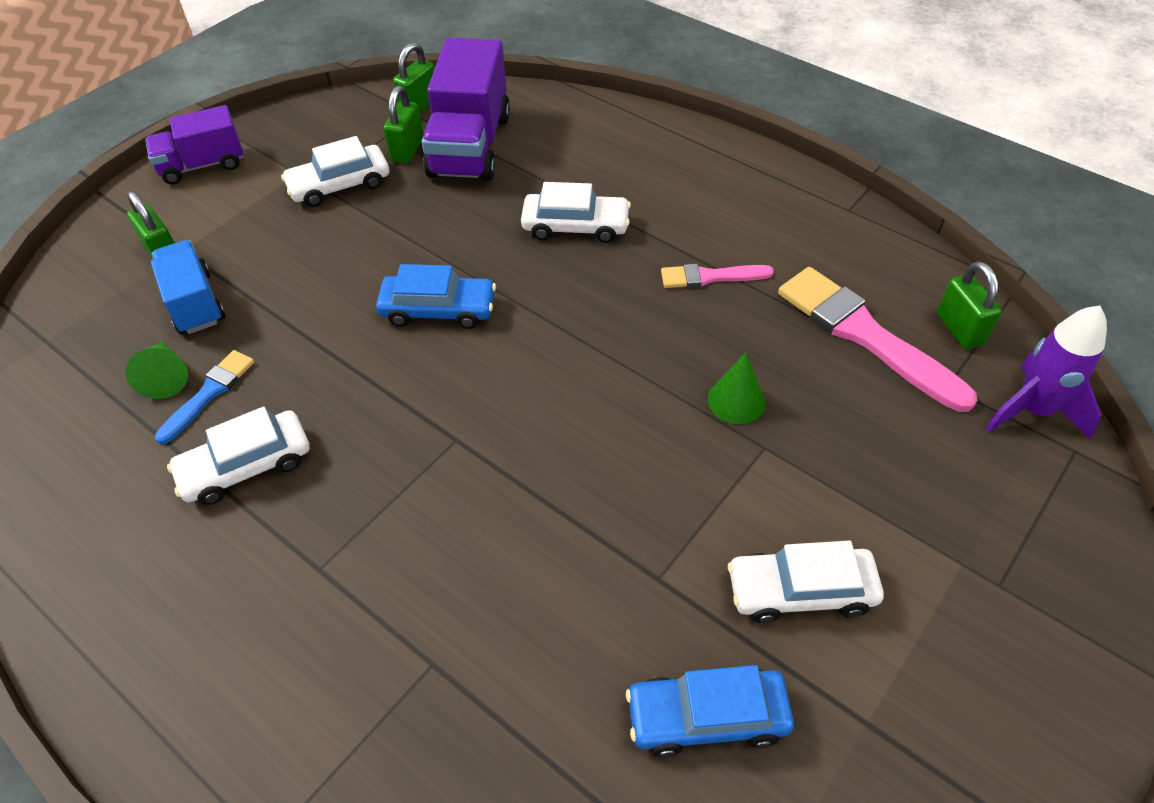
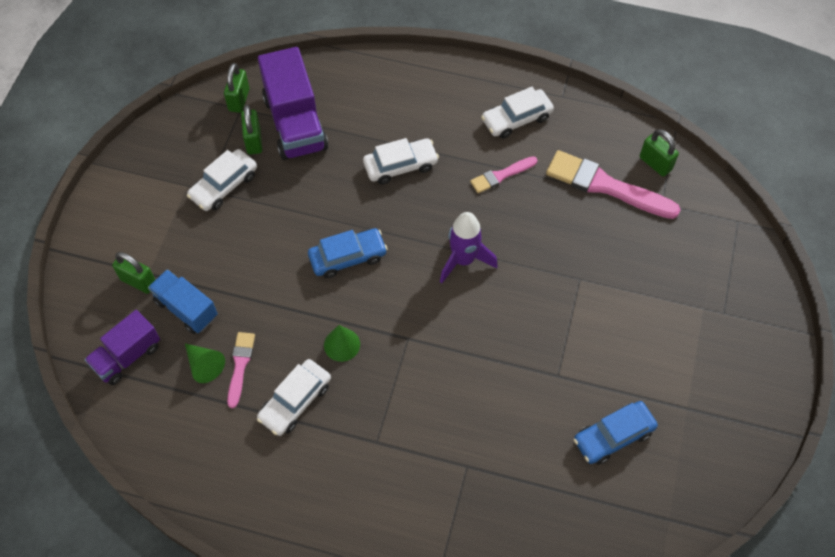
camera: 25 degrees left, 10 degrees up
(203, 165) = (113, 202): purple truck -> purple truck (127, 356)
(209, 393) = (240, 365): blue brush -> pink brush
(736, 400) = (552, 255): green cone -> green cone (342, 344)
(801, 591) = (631, 354): white car -> white car (516, 119)
(1033, 411) = (710, 204): purple rocket -> purple rocket (463, 260)

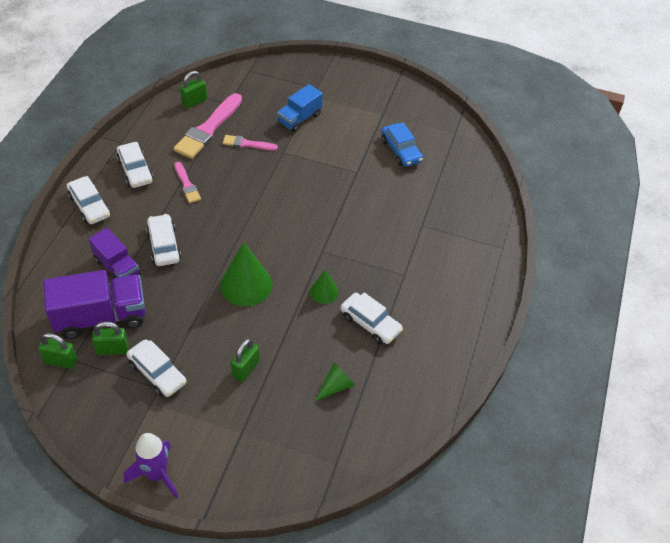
camera: 90 degrees left, 10 degrees down
(127, 356) = (323, 446): purple truck -> purple truck (117, 267)
(138, 281) = (249, 440): green padlock -> green padlock (246, 369)
(186, 309) = (281, 401): blue truck -> blue truck (299, 118)
(240, 365) = (338, 360): pink brush -> pink brush (247, 144)
(348, 257) = (246, 284): blue car -> green cone
(453, 84) = (89, 206): none -> white car
(463, 260) = (259, 213): purple rocket -> purple rocket (157, 475)

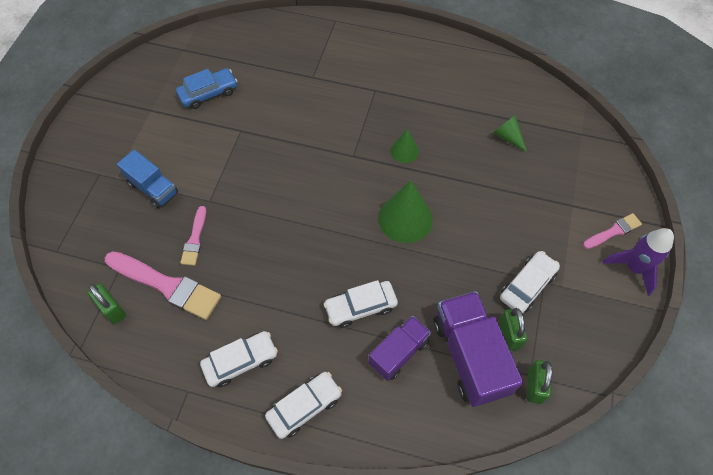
camera: 90 degrees left, 10 degrees up
(187, 185) = (264, 296): pink brush -> pink brush (613, 231)
(246, 369) = (505, 208): green padlock -> none
(370, 323) = (435, 114): white car -> none

